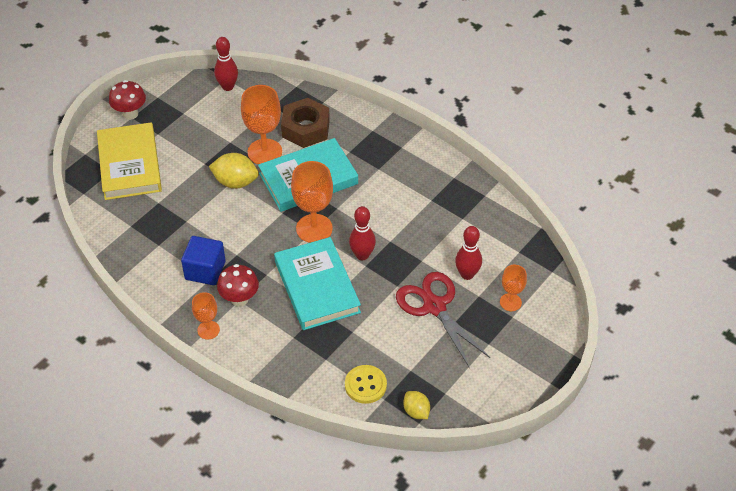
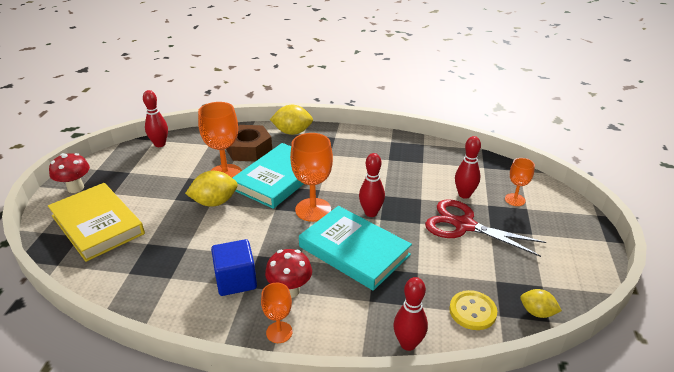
camera: 30 degrees left, 15 degrees down
(293, 385) = (408, 344): none -> red bowling pin
(363, 122) = (292, 132): none -> yellow lemon

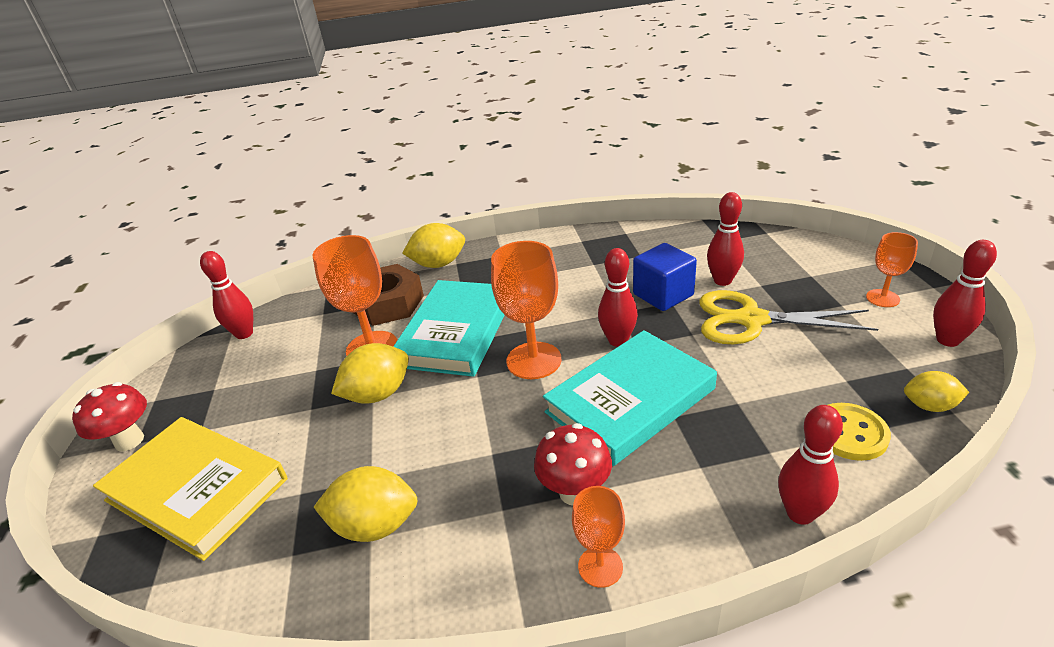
camera: 15 degrees left, 0 degrees up
(176, 272) = (375, 525): none -> yellow lemon
(236, 280) = (481, 505): blue cube -> blue cube (663, 295)
(354, 250) = (630, 400): turquoise book -> turquoise book turned 60 degrees counterclockwise
(464, 225) = (751, 320): red scissors -> yellow scissors
(515, 200) = (788, 269): orange goblet -> orange goblet (882, 298)
(585, 277) = (947, 340): none -> red bowling pin

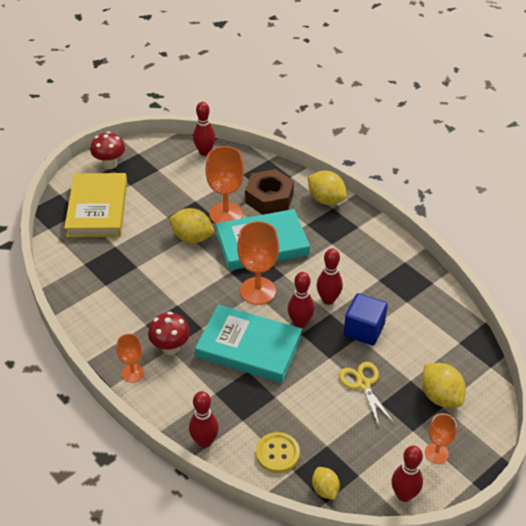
camera: 55 degrees right, 10 degrees up
(375, 525) = (112, 283): yellow lemon -> yellow lemon (440, 396)
(722, 281) = (402, 357): red bowling pin -> red bowling pin (328, 300)
(751, 320) = (363, 384): yellow scissors -> yellow scissors, size x0.65

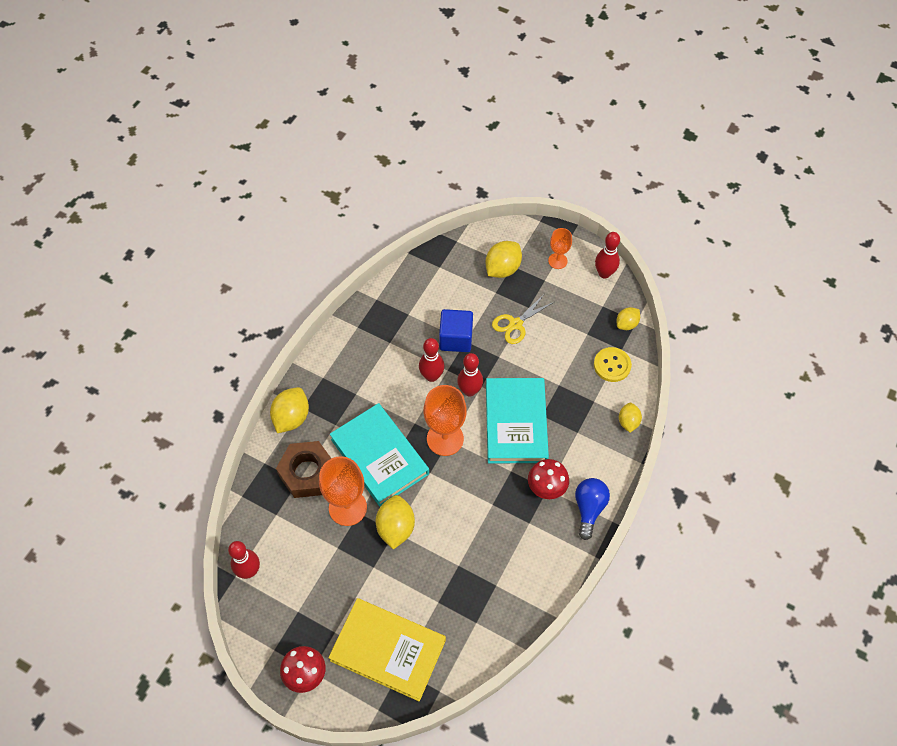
camera: 110 degrees left, 15 degrees up
(97, 209) = (388, 650): yellow book -> yellow book turned 45 degrees clockwise
(133, 373) = (589, 508): orange goblet -> blue light bulb
(204, 441) = (628, 422): red bowling pin -> yellow lemon

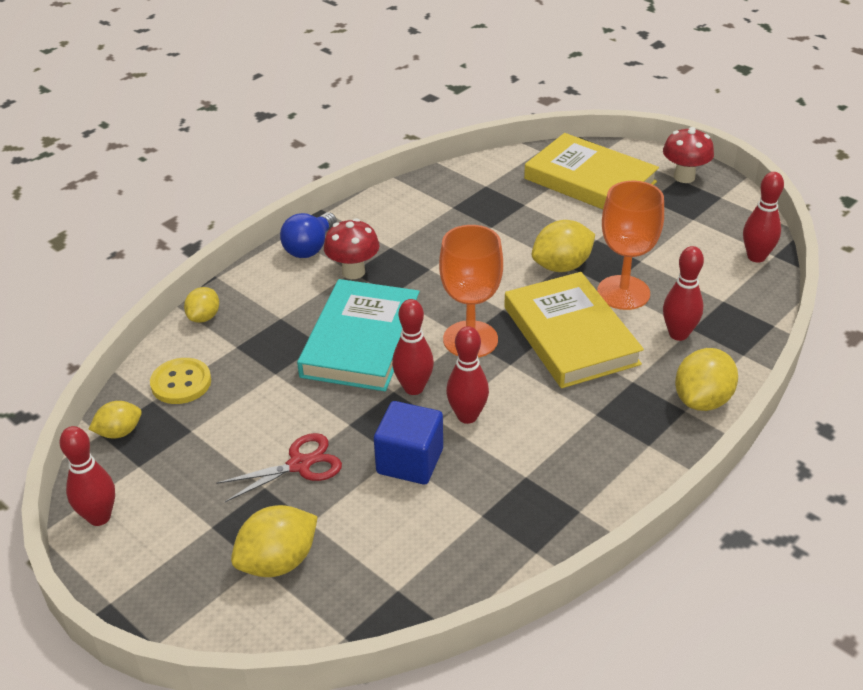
camera: 165 degrees left, 20 degrees down
(307, 473) = (678, 334): brown nut -> red bowling pin
(379, 456) = (570, 335): turquoise book -> yellow book
(396, 528) = (561, 266): yellow lemon -> yellow lemon turned 45 degrees clockwise
(515, 324) = (300, 465): yellow scissors -> red scissors
(557, 261) = (168, 556): orange goblet -> none

